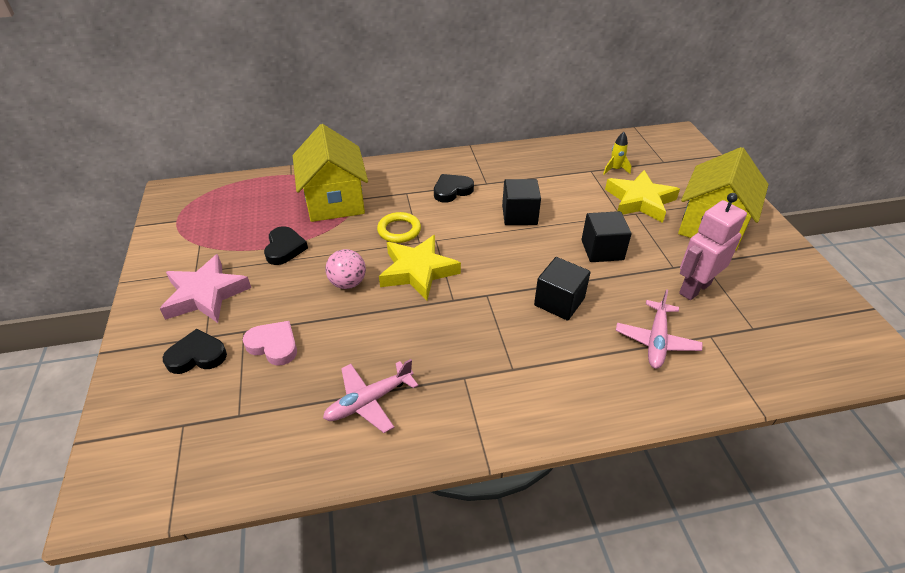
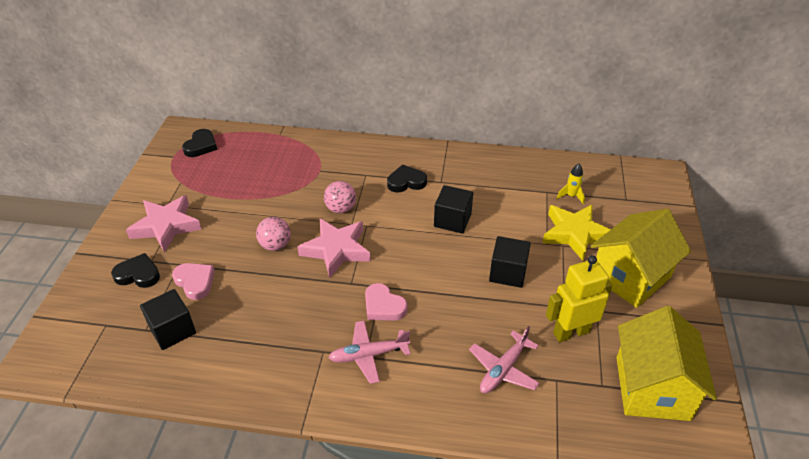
camera: 20 degrees right, 0 degrees up
(284, 248) = (242, 202): black heart -> black heart (201, 146)
(335, 201) = (302, 168): yellow house -> yellow house (652, 388)
(368, 401) = (241, 348): pink plane -> pink plane (368, 355)
(399, 230) = (341, 209): yellow ring -> pink ball
(418, 271) = (336, 250): yellow star -> pink star
(501, 313) = (383, 306): none -> pink heart
(559, 302) = (439, 310): black cube -> black cube (172, 330)
(694, 288) = (571, 332): pink robot -> yellow robot

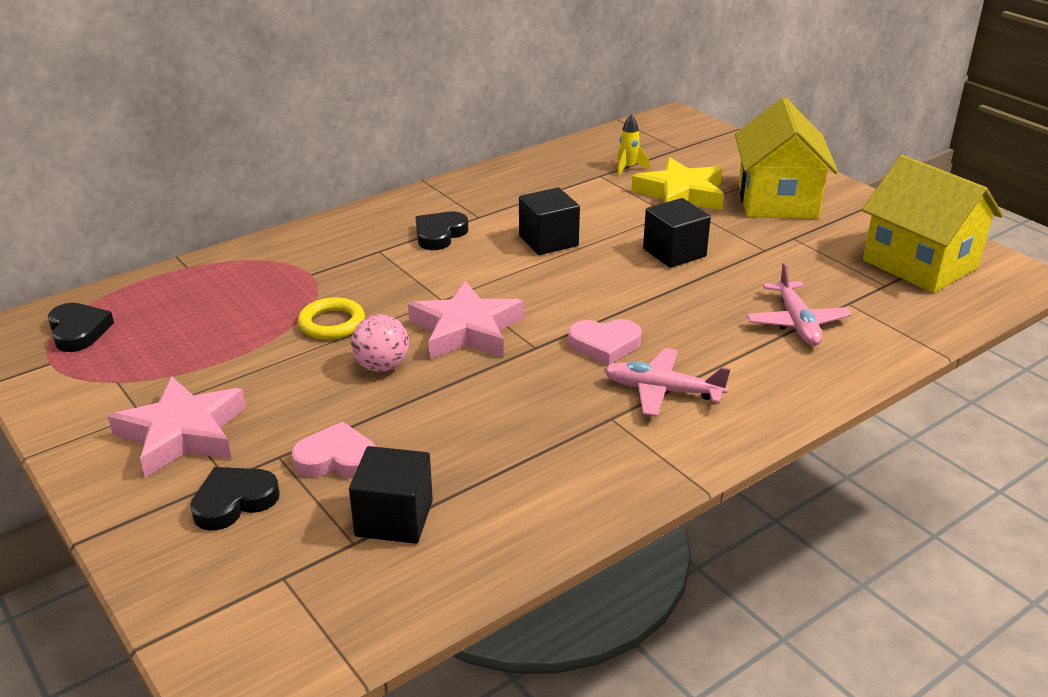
camera: 45 degrees left, 10 degrees down
(289, 206) = (332, 323): none -> yellow ring
(341, 209) = (404, 293): pink ball -> none
(368, 355) = (662, 391): pink plane -> pink plane turned 75 degrees clockwise
(571, 332) = (801, 264): yellow robot -> none

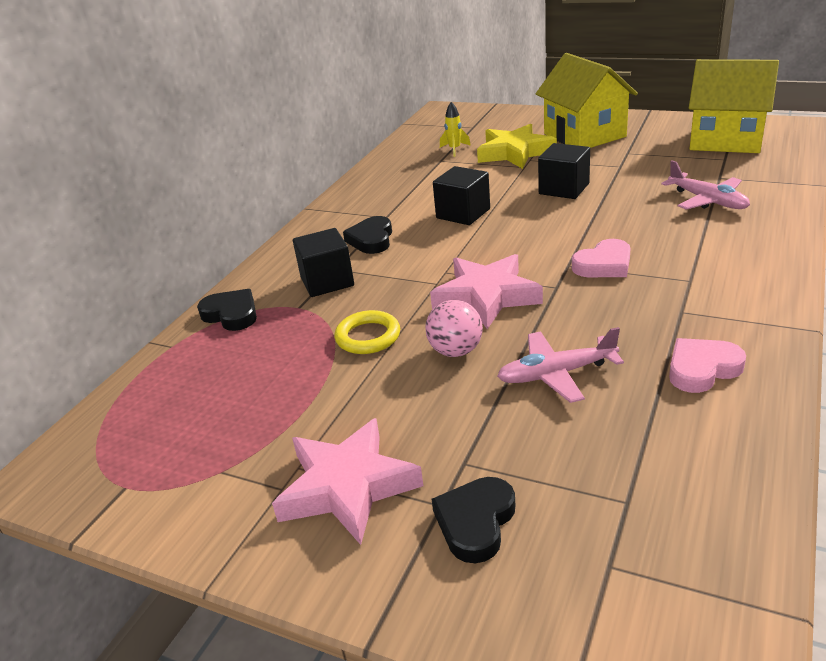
camera: 25 degrees left, 0 degrees up
(78, 331) = (123, 445): black heart -> black heart (231, 314)
(336, 458) = (517, 440): pink heart -> pink heart (702, 369)
(394, 518) = (632, 464): black cube -> black cube (327, 281)
(662, 391) = (688, 278): pink plane -> pink plane (556, 374)

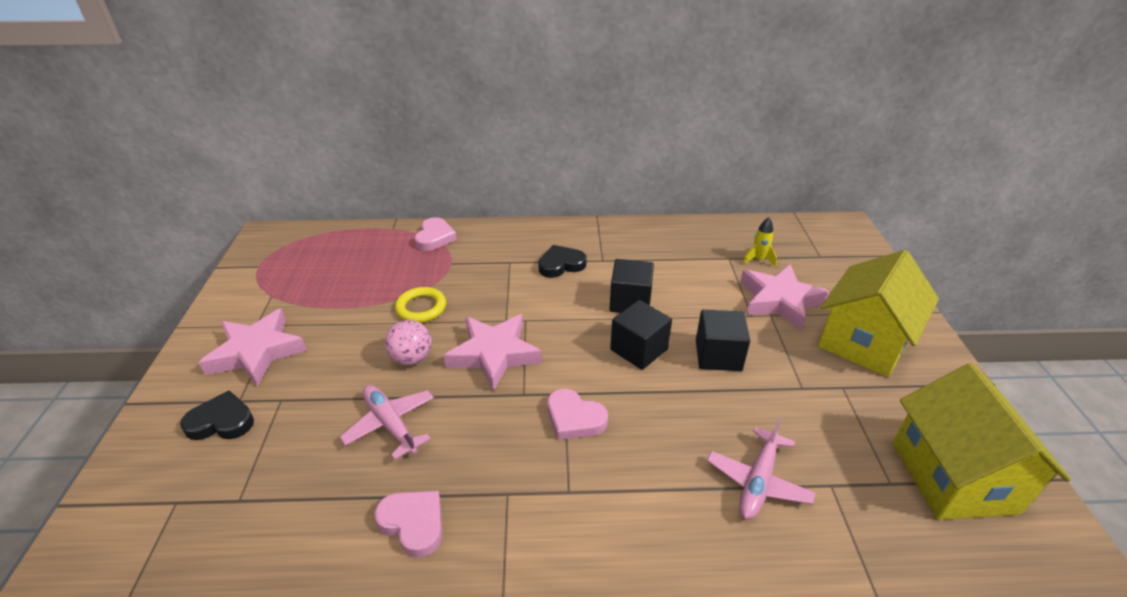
camera: 60 degrees right, 5 degrees up
(231, 314) = (435, 237): black heart -> pink heart
(327, 281) = (490, 264): black cube -> black cube (639, 349)
(515, 152) = (779, 300): yellow star -> pink star

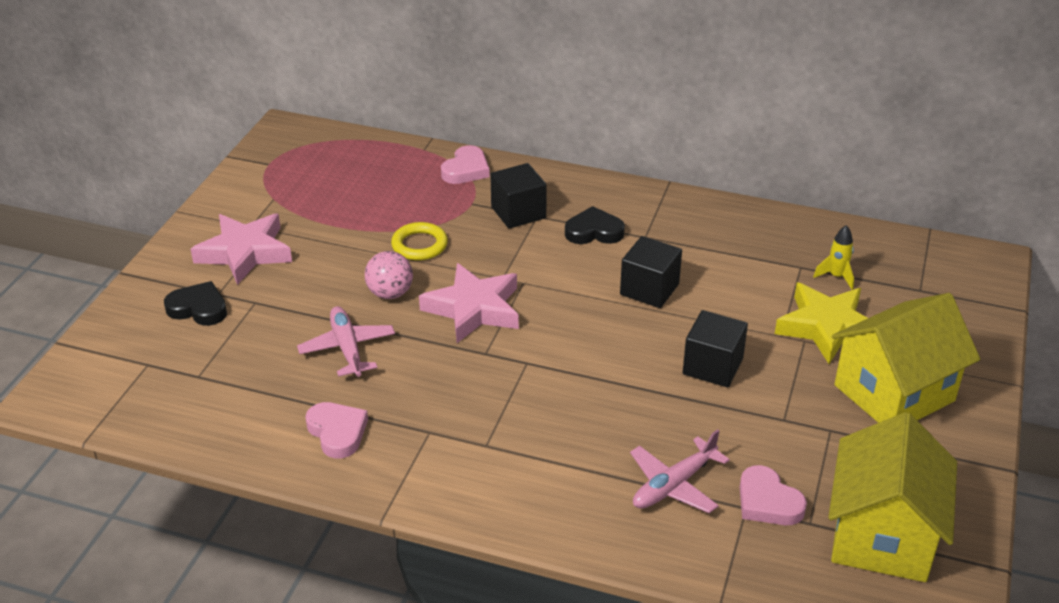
camera: 20 degrees right, 0 degrees up
(574, 418) = (524, 387): pink heart -> pink heart (767, 502)
(639, 349) = (629, 340): black cube -> black cube (518, 213)
(779, 300) = (827, 328): pink star -> yellow star

